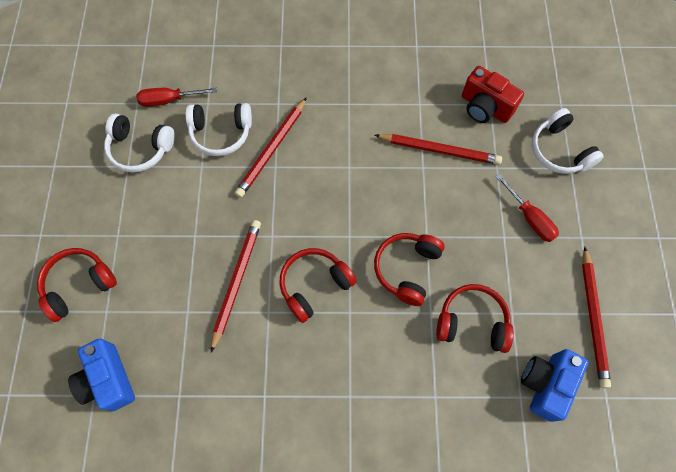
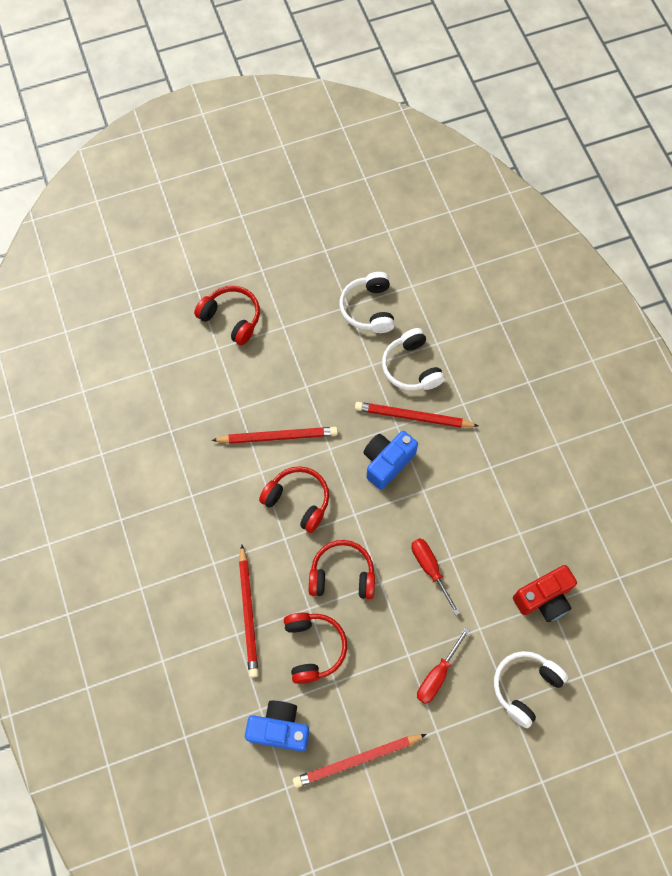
camera: 70 degrees right, 0 degrees up
(108, 380) = (166, 374): blue camera -> blue camera (387, 462)
(169, 100) = (426, 310): red screwdriver -> red screwdriver (430, 569)
(439, 150) = (475, 567): red pencil -> red pencil (248, 612)
(485, 107) = (543, 598): red camera -> red camera turned 135 degrees counterclockwise

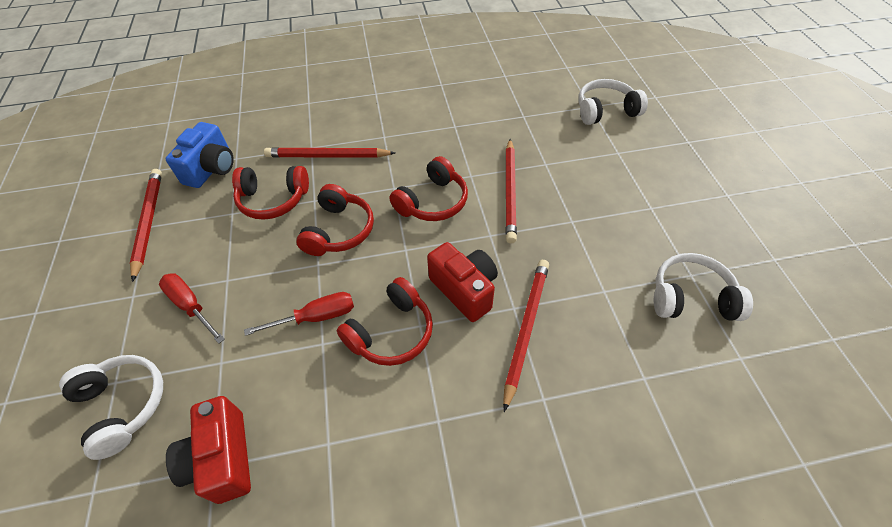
camera: 100 degrees right, 15 degrees down
(231, 318) = (656, 165): red headphones -> red headphones (391, 332)
(387, 462) = (465, 290): blue camera -> red camera
(411, 367) = (602, 337): white headphones -> white headphones (605, 111)

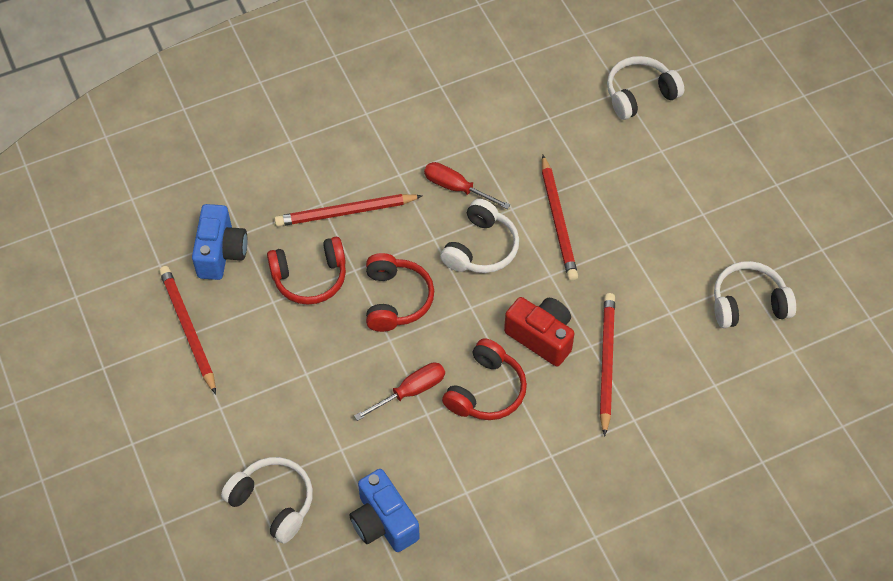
camera: 15 degrees left, 5 degrees up
(191, 306) = (284, 405): red screwdriver -> red screwdriver (456, 188)
(222, 459) = (383, 522): red camera -> blue camera
(433, 202) = (481, 248): red headphones -> white headphones

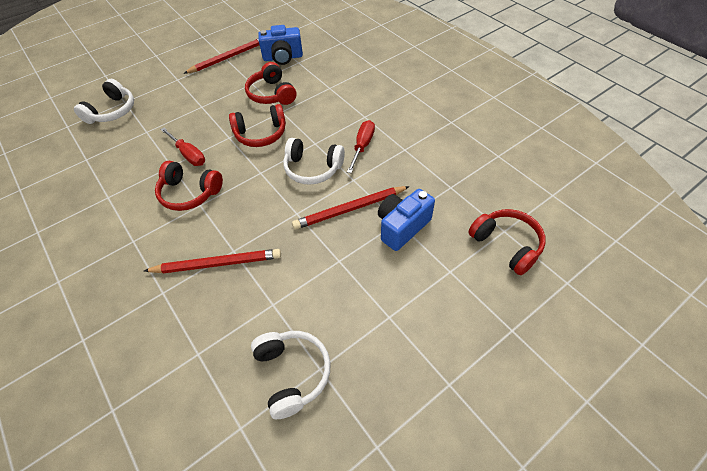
camera: 80 degrees right, 5 degrees down
(346, 212) = (326, 99): red pencil -> none
(383, 522) = (91, 160): blue camera -> blue camera (402, 227)
(541, 337) = (238, 217): red camera -> none
(639, 94) = (506, 245): white headphones -> red headphones

